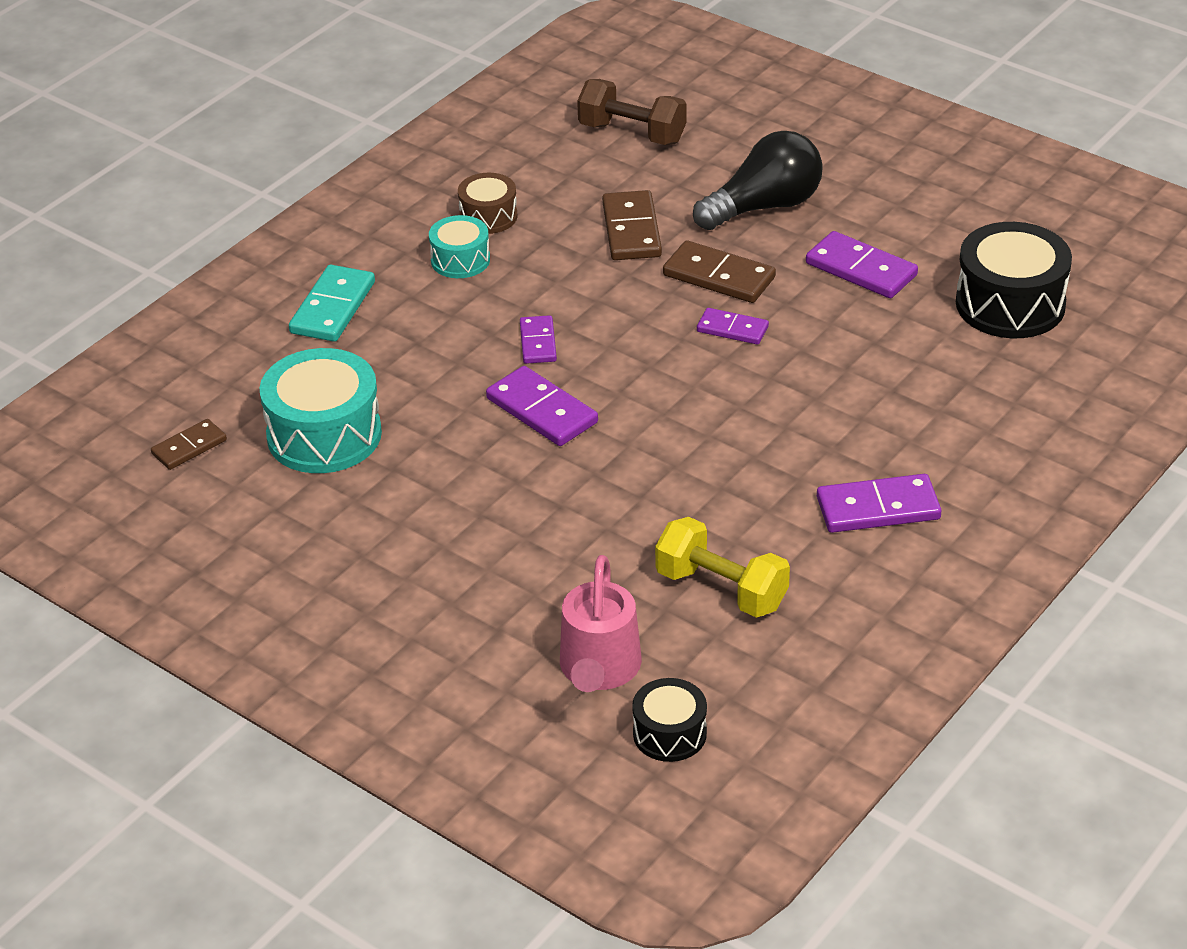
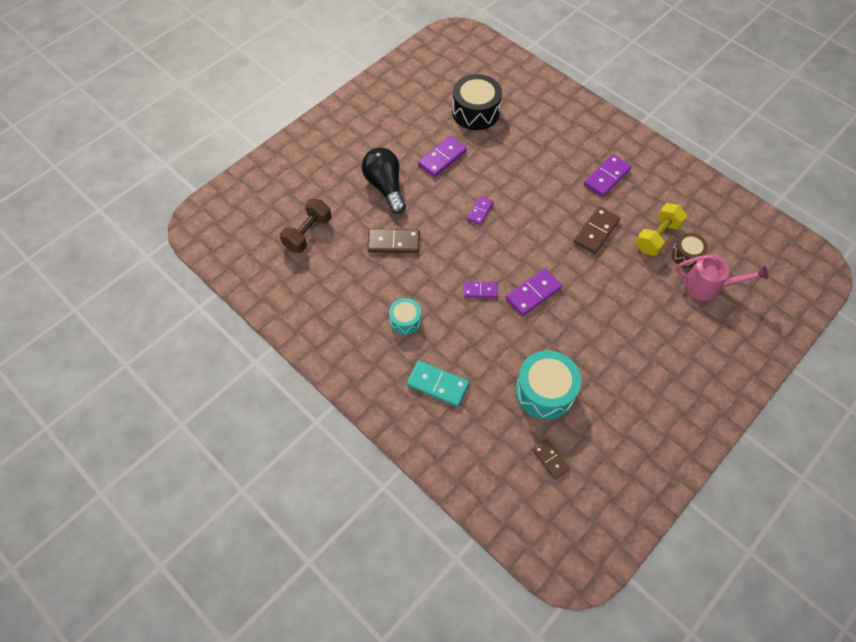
camera: 85 degrees left, 20 degrees up
(488, 216) = (368, 305): brown drum -> brown drum (686, 255)
(669, 733) = (742, 265): black drum -> none
(719, 276) = (438, 211): brown domino -> brown domino (596, 231)
(878, 508) = (607, 177): purple domino -> purple domino turned 45 degrees clockwise

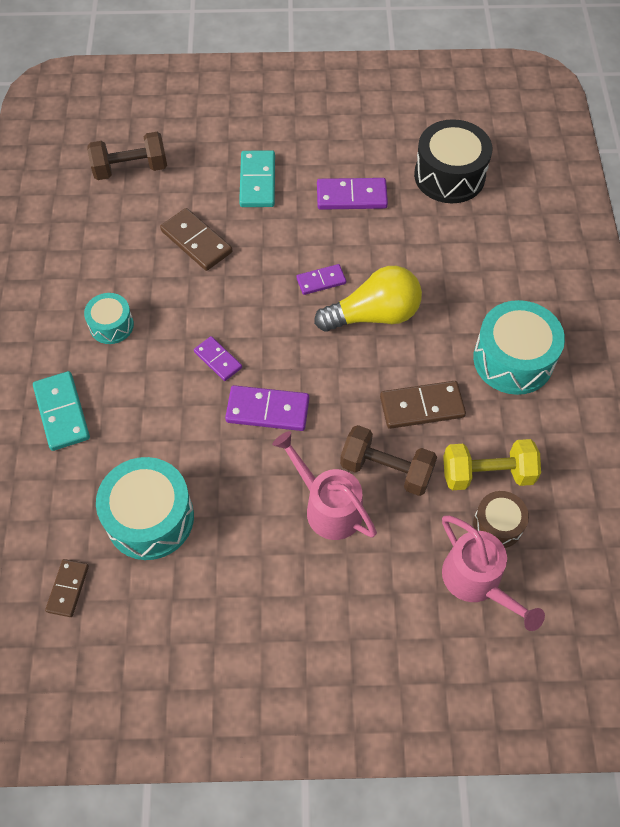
camera: 45 degrees right, 0 degrees up
(385, 187) = (258, 181): black light bulb -> turquoise domino
(524, 207) = (374, 315): none -> yellow light bulb
(607, 177) = (513, 359): purple domino -> turquoise drum
(612, 312) = (327, 506): none -> pink watering can
(616, 273) = (386, 470): none -> brown dumbbell

